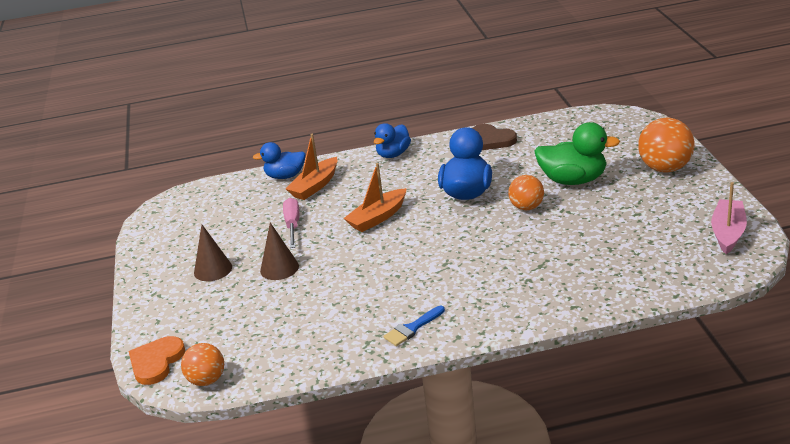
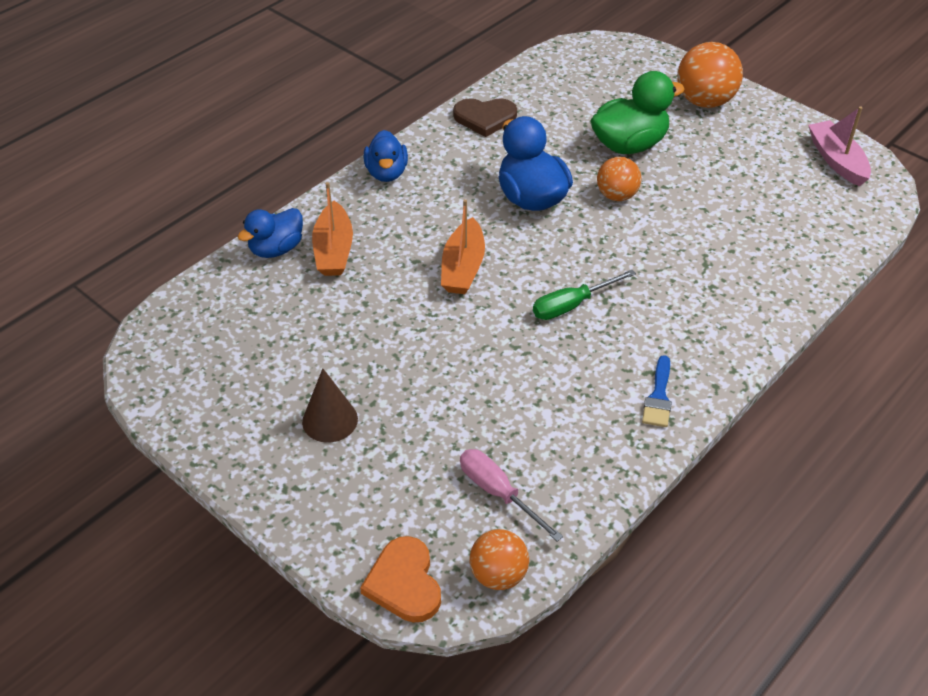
camera: 40 degrees left, 15 degrees up
(279, 268) = (417, 383): brown cone -> none
(292, 225) = (366, 316): pink screwdriver -> pink screwdriver (498, 493)
(419, 259) = (572, 305): none -> green screwdriver

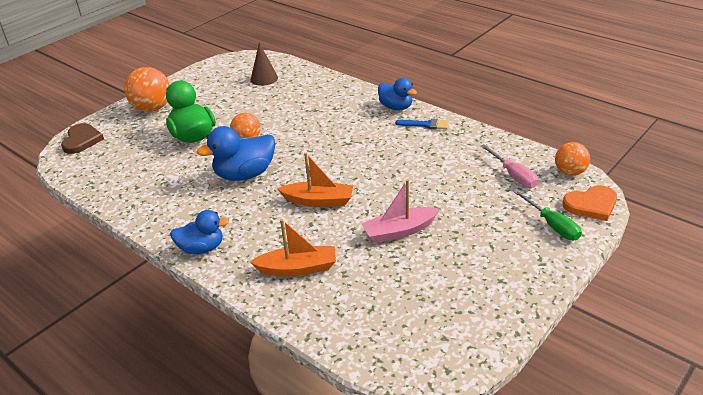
camera: 90 degrees left, 10 degrees down
(276, 249) = (295, 303): blue duck -> blue duck (396, 107)
(330, 420) = (476, 249): brown cone -> brown cone (264, 78)
(485, 118) = (141, 201): brown heart -> brown heart (82, 140)
(498, 493) = (513, 175): pink screwdriver -> pink screwdriver turned 75 degrees counterclockwise
(572, 305) = (354, 155): green screwdriver -> green screwdriver (552, 225)
(836, 160) = (225, 68): pink boat -> pink boat (399, 231)

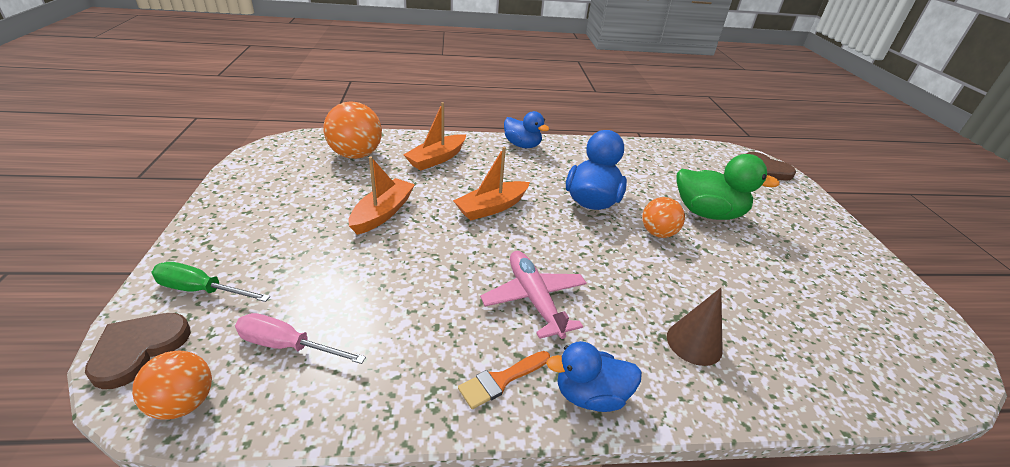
camera: 130 degrees right, 0 degrees up
(152, 108) = (807, 222): orange ball -> orange ball (356, 155)
(202, 248) = (522, 145): blue duck -> blue duck turned 90 degrees counterclockwise
(264, 78) = (837, 337): brown cone -> brown cone (694, 343)
(370, 142) = (534, 299): none -> pink plane
(399, 231) = (382, 213): pink boat -> orange boat
(426, 125) = (501, 380): blue brush -> orange brush
(591, 205) = (138, 349): orange heart -> brown heart

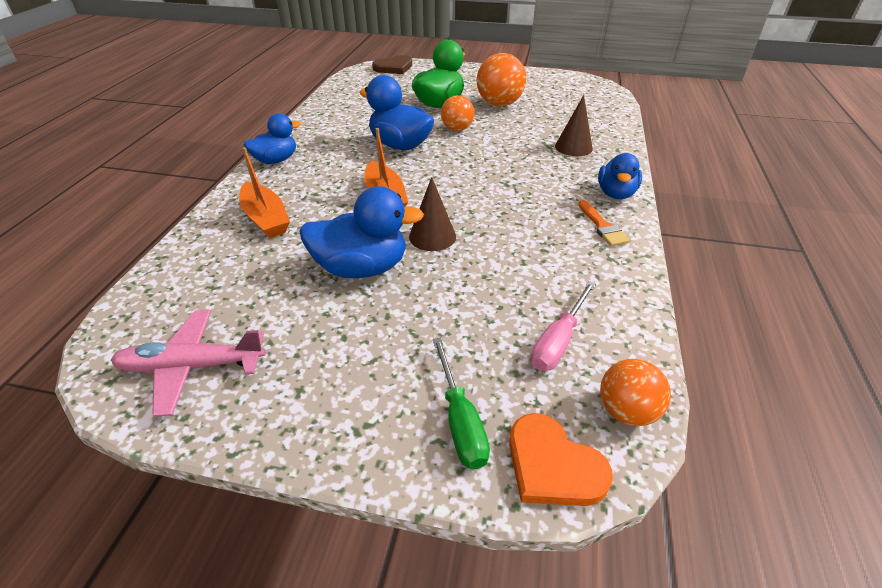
camera: 70 degrees left, 5 degrees up
(138, 349) = (553, 465): brown heart -> orange heart
(201, 290) = (460, 420): green screwdriver -> green screwdriver turned 45 degrees counterclockwise
(356, 155) = (208, 282): orange ball -> orange ball (499, 104)
(382, 213) = (362, 268): orange boat -> blue duck
(438, 244) = (432, 236): none -> brown cone
(534, 299) = (521, 198): pink plane -> pink plane (193, 367)

